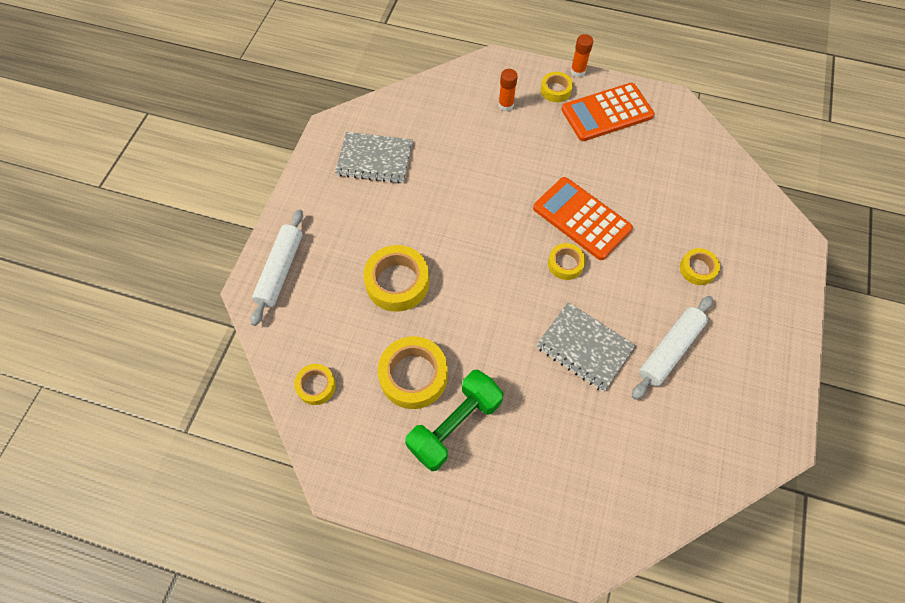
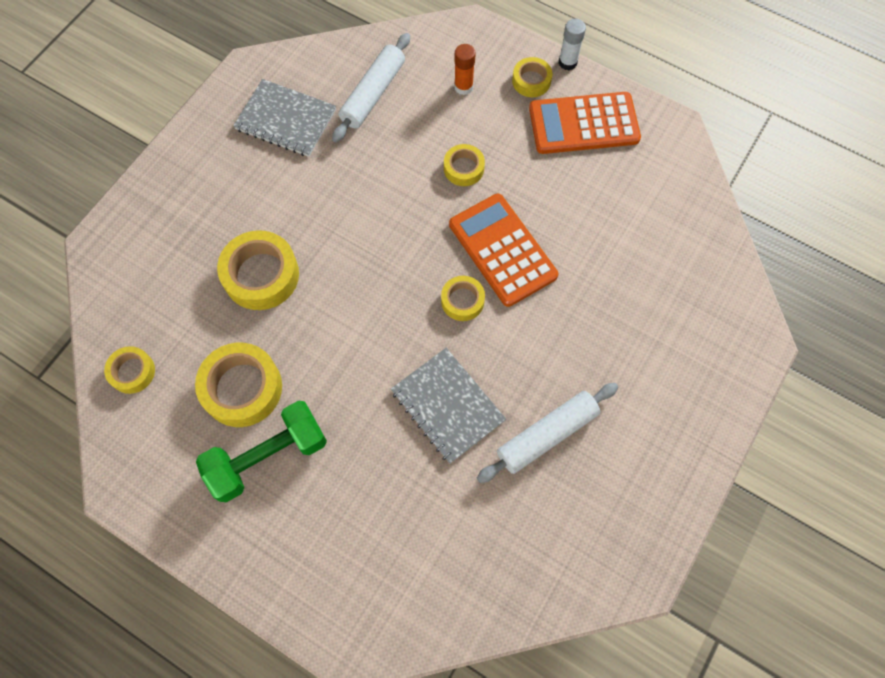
camera: 15 degrees right, 5 degrees up
(280, 270) = (136, 228): white rolling pin -> white rolling pin (373, 94)
(577, 71) = (567, 62): orange glue stick -> white glue stick
(697, 269) = (619, 346): yellow tape -> yellow tape (463, 168)

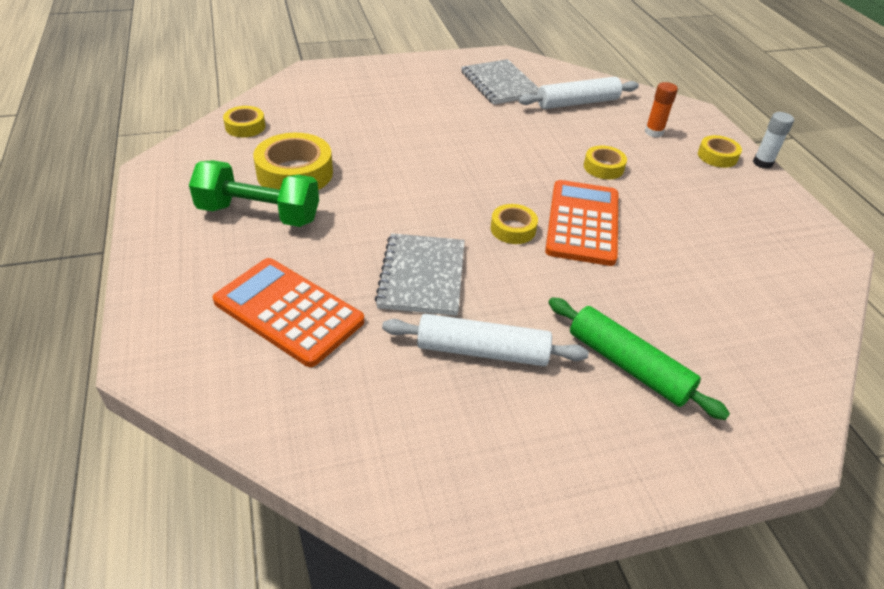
camera: 40 degrees right, 25 degrees down
(261, 275) = (385, 134): yellow tape -> none
(583, 124) = (741, 199): orange calculator -> orange calculator (288, 312)
(636, 364) = (628, 365): none -> green rolling pin

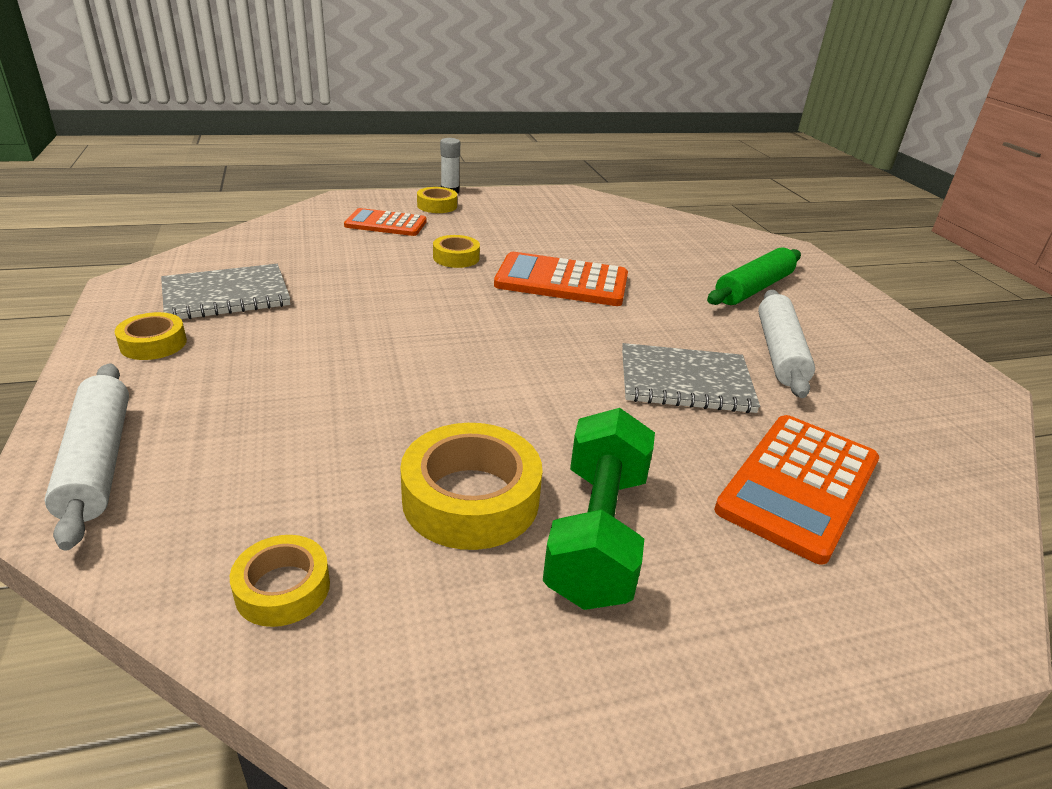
camera: 90 degrees left, 10 degrees down
(513, 229) = (582, 319): yellow tape -> yellow tape (153, 344)
(577, 103) = (304, 252): white rolling pin -> white rolling pin (97, 461)
(653, 132) = (386, 224): orange glue stick -> orange calculator

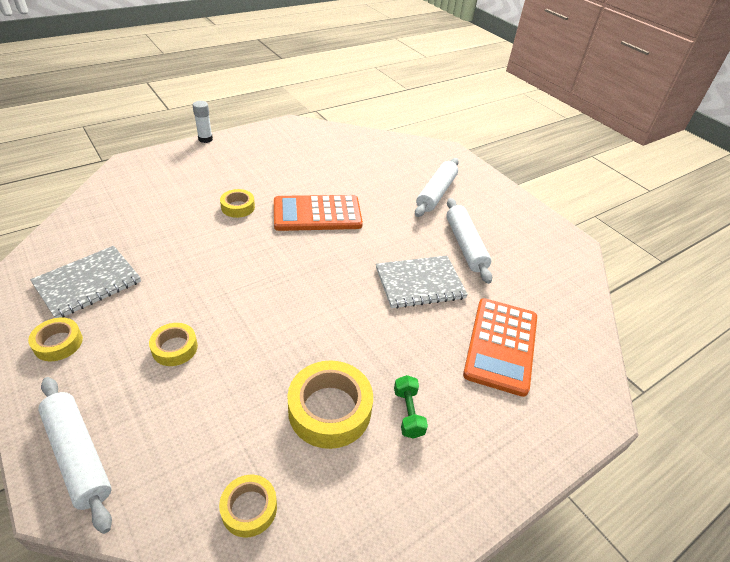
camera: 20 degrees left, 10 degrees up
(386, 224) = (172, 183): orange calculator -> none
(437, 206) = (202, 156): yellow tape -> yellow tape (175, 348)
(597, 534) = (408, 413): green dumbbell -> green dumbbell, size x0.49
(753, 288) = (436, 193): green rolling pin -> white rolling pin

